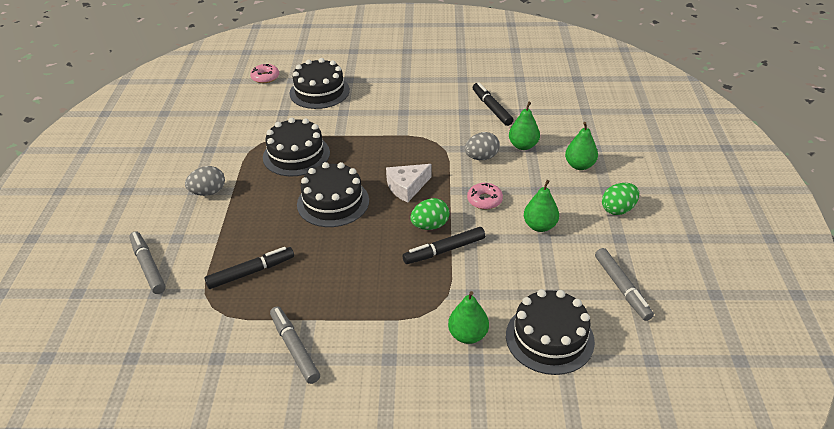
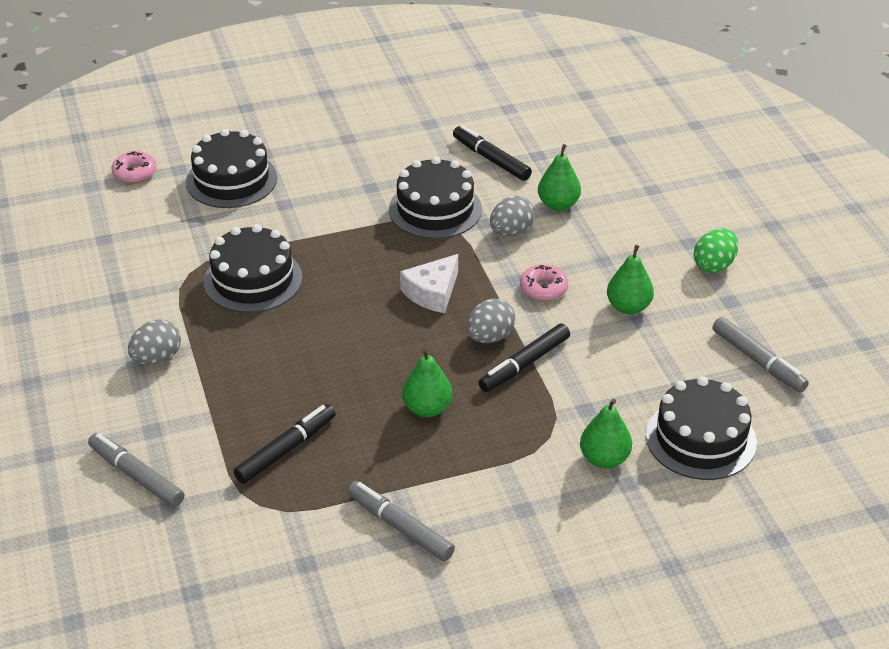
camera: 20 degrees left, 0 degrees up
(333, 202) = (343, 334): black cake -> black cake (435, 209)
(430, 226) = (490, 337): green egg -> grey egg
(579, 165) = (642, 217): green pear -> green pear (427, 408)

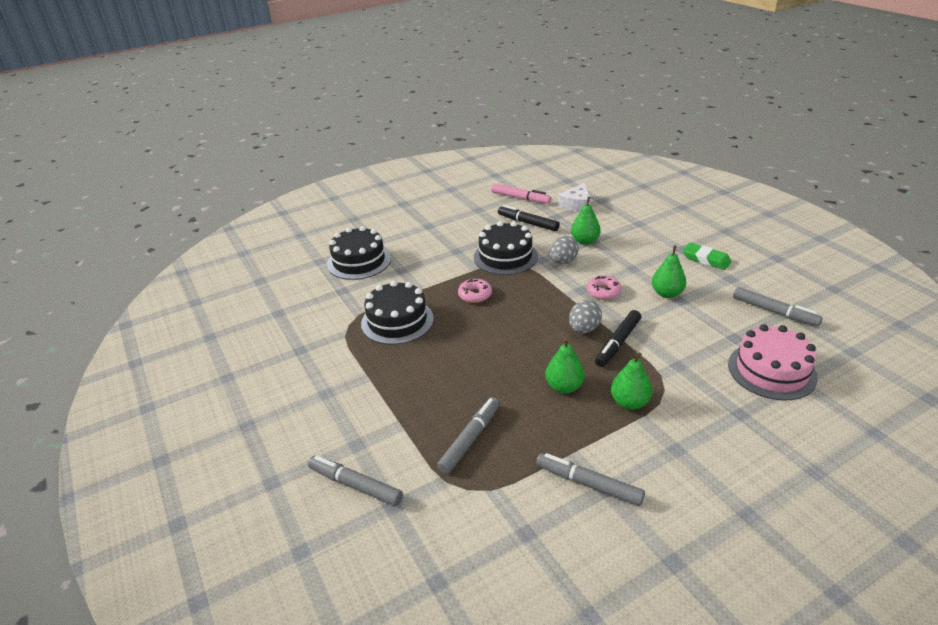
camera: 10 degrees left, 5 degrees down
(135, 173) = (289, 268): pink donut -> pink donut (475, 295)
(157, 358) = (343, 388): grey egg -> none
(286, 450) = (470, 439): black marker -> grey marker
(432, 293) = (529, 307): white cheese -> white cheese (576, 205)
(500, 114) = (520, 198): none -> pink marker
(604, 459) = (713, 398): green pear -> green pear (629, 402)
(700, 438) = (771, 371): black cake -> pink cake
(714, 265) = (706, 259): green egg -> green eraser

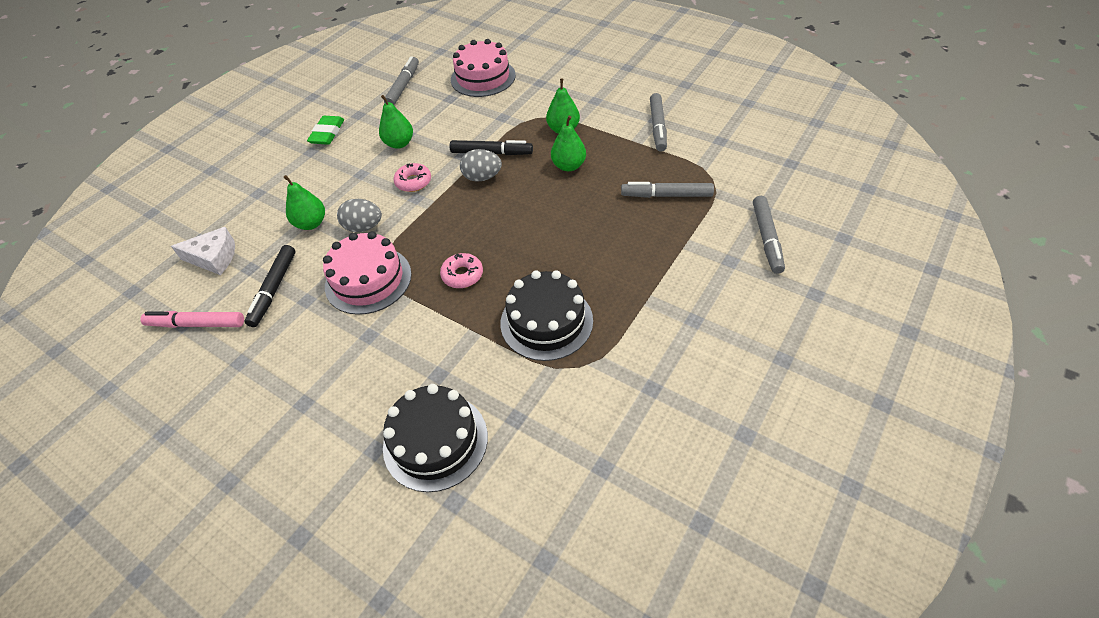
camera: 115 degrees left, 15 degrees up
(505, 256) = (368, 280): black cake -> pink cake
(520, 198) = (196, 324): pink marker -> pink marker turned 90 degrees counterclockwise

